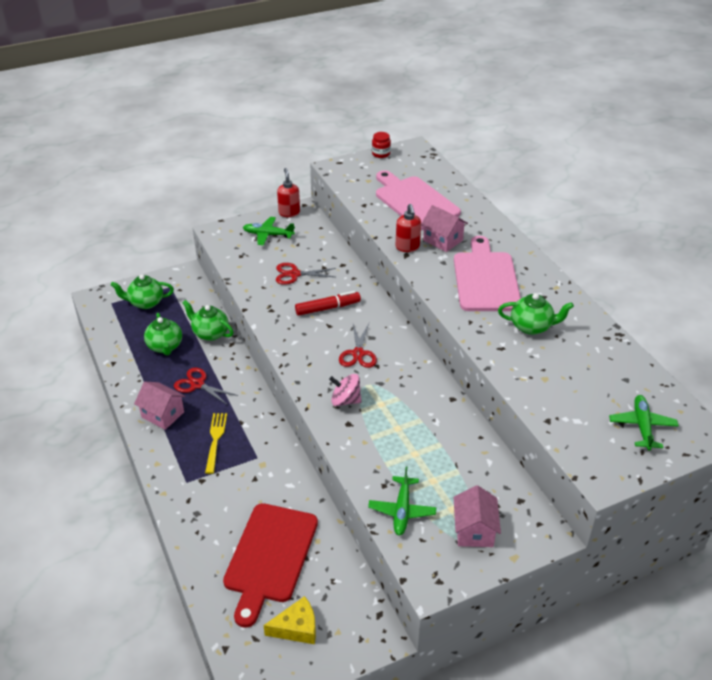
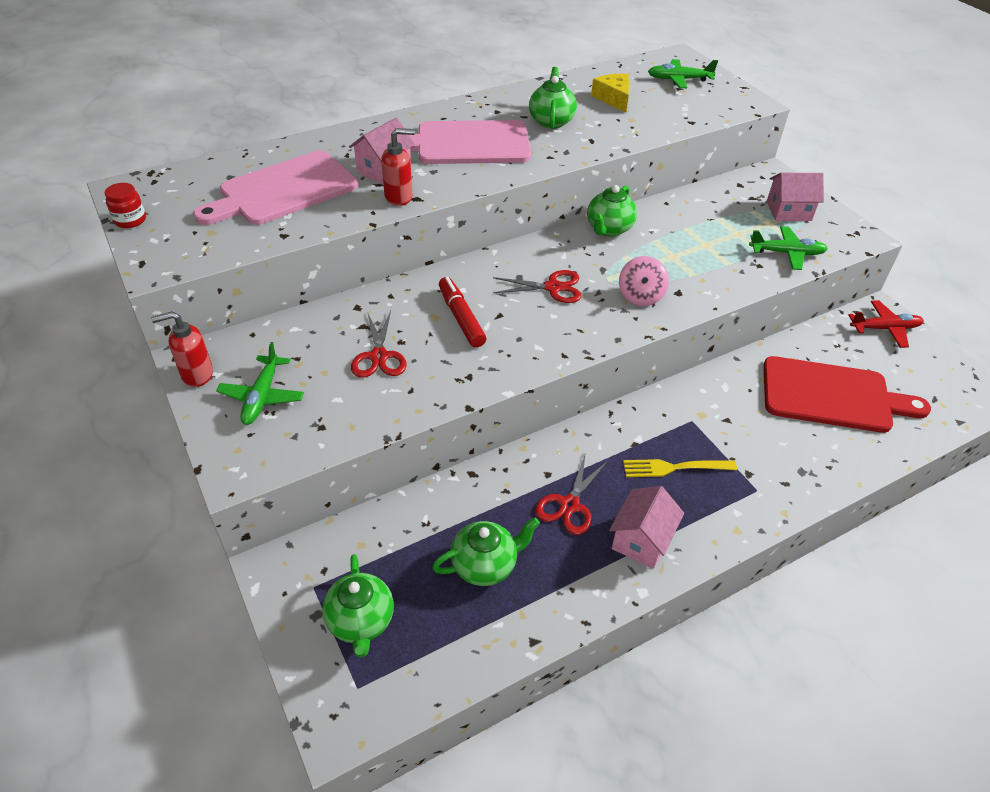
camera: 95 degrees left, 5 degrees up
(210, 333) = (448, 505): green teapot -> green teapot (609, 229)
(296, 628) = (905, 368): yellow cheese -> yellow cheese (613, 98)
(353, 631) = (885, 329): none -> red plane

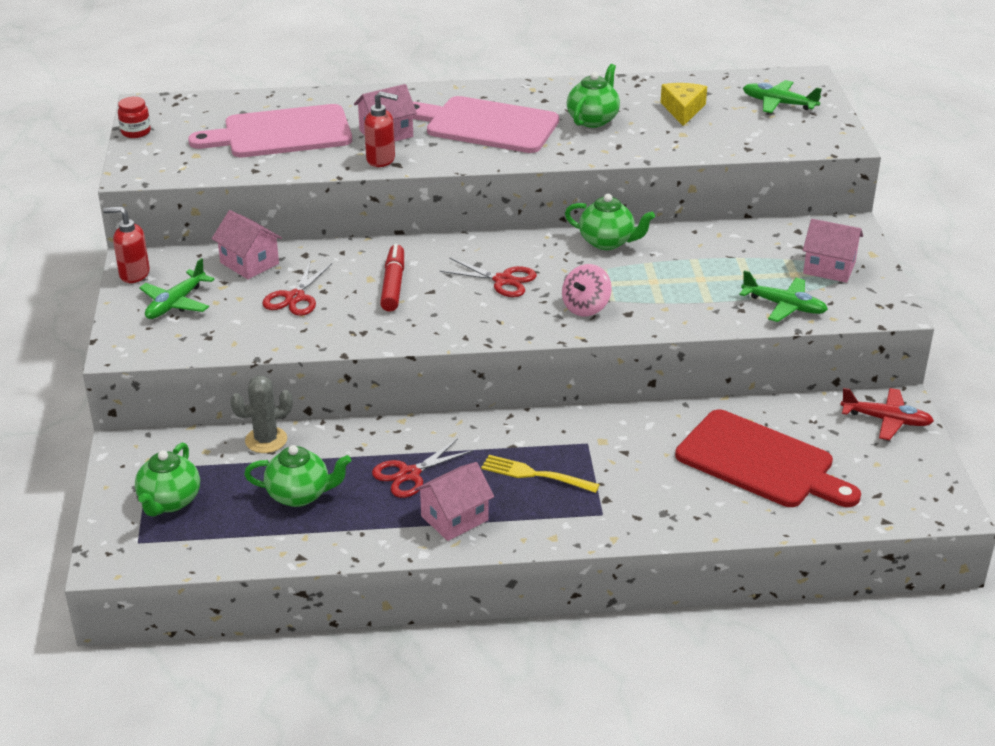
camera: 25 degrees right, 10 degrees down
(309, 330) = (249, 263): none -> pink house
(413, 511) = (266, 440): none -> grey cactus
(609, 229) = (607, 242): green teapot -> green teapot turned 120 degrees counterclockwise

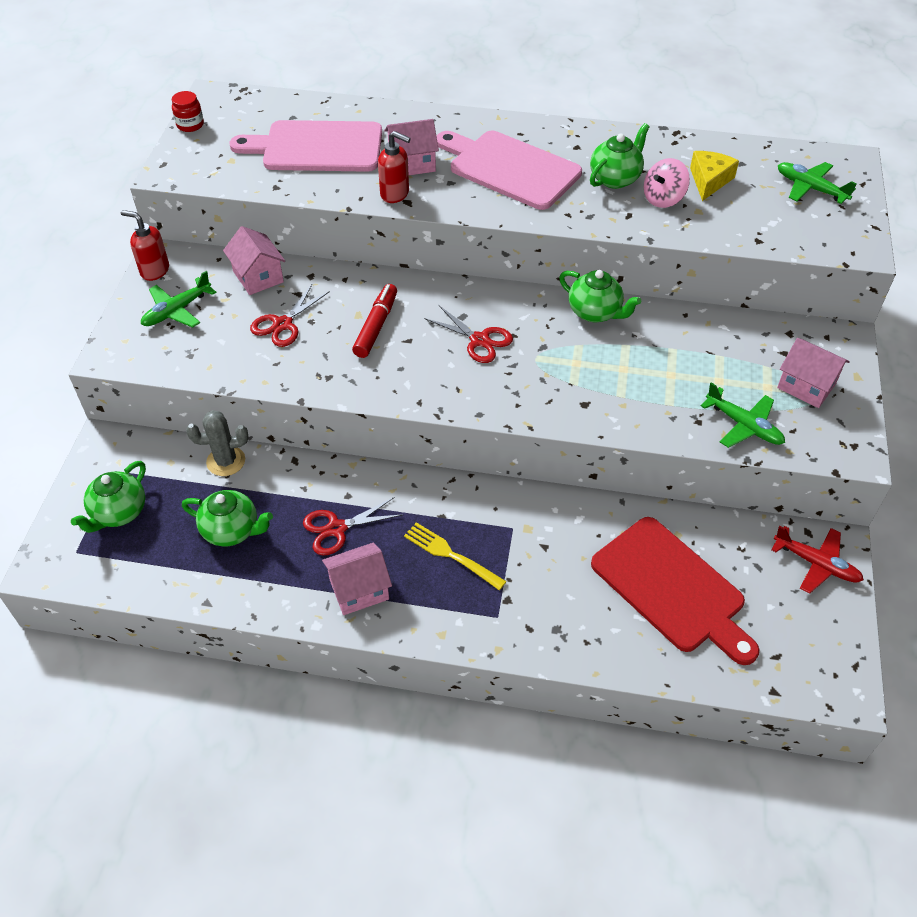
camera: 15 degrees right, 15 degrees up
(586, 307) = (546, 388): pink spinning top -> pink spinning top (663, 198)

